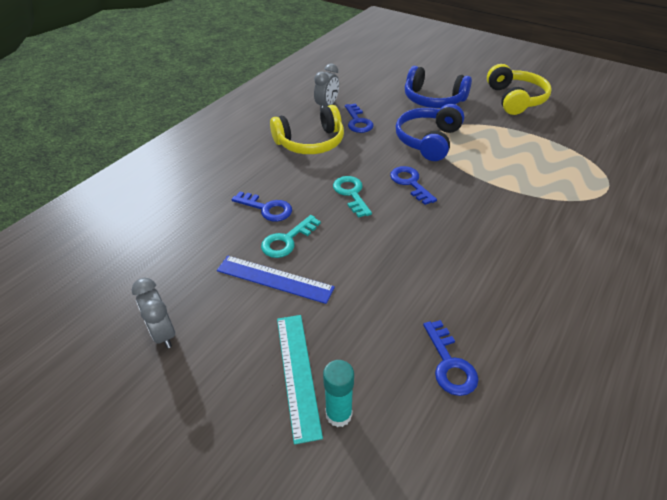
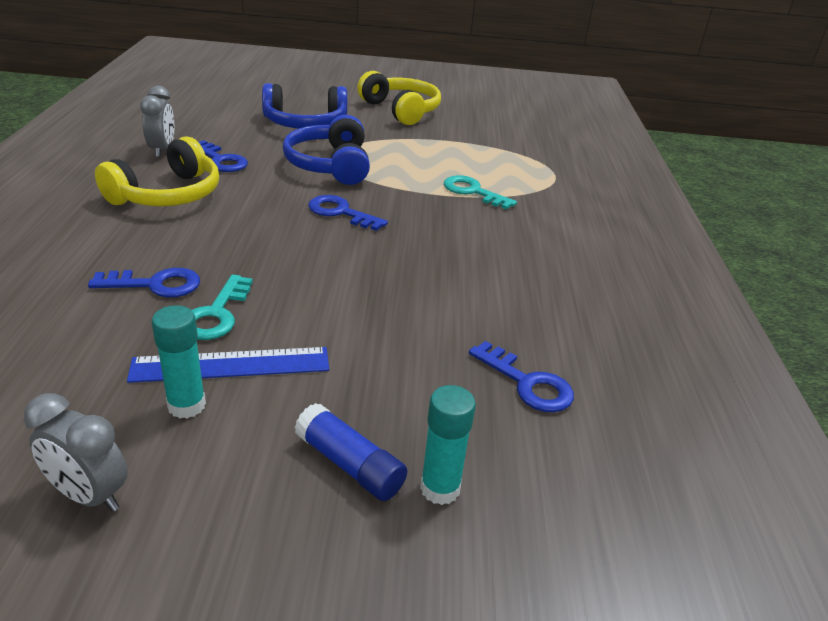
camera: 35 degrees left, 10 degrees down
(236, 297) = (186, 405): none -> turquoise glue stick
(297, 373) = (349, 464): turquoise ruler -> blue glue stick
(351, 194) = (271, 240): turquoise key -> turquoise key (473, 192)

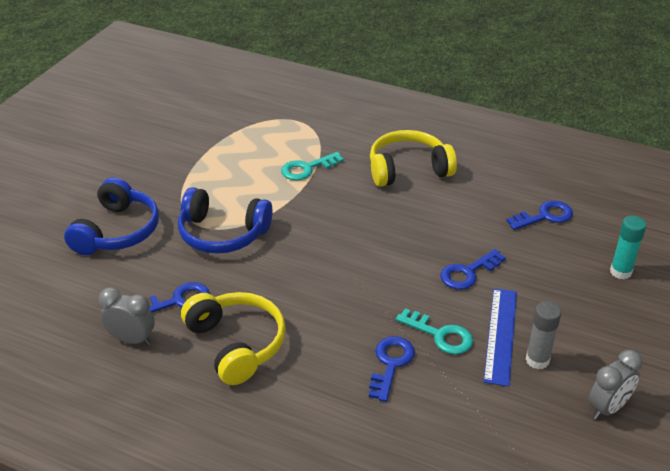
camera: 65 degrees left, 5 degrees up
(186, 405) = (537, 360): turquoise glue stick -> grey glue stick
(341, 213) = (313, 245): blue key -> blue key (468, 273)
(349, 464) = (598, 300): blue glue stick -> none
(401, 110) = (120, 163): yellow headphones -> yellow headphones (408, 169)

